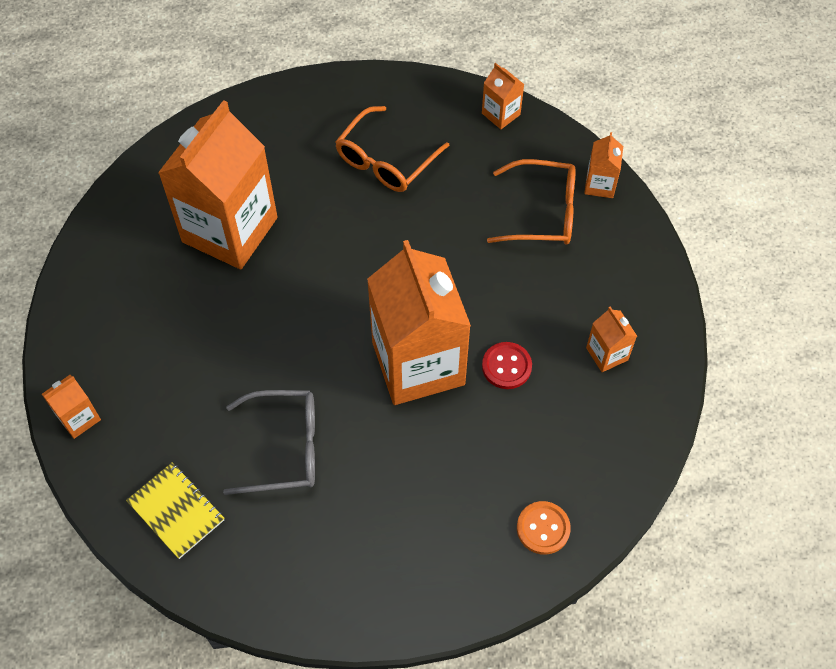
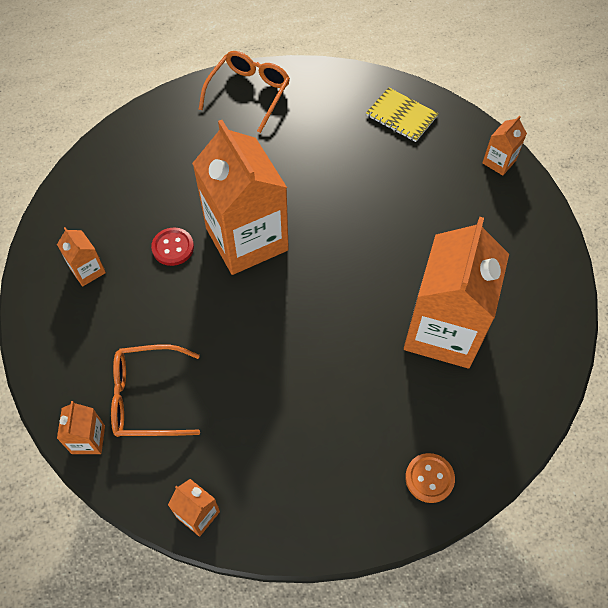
camera: 170 degrees right, 0 degrees up
(284, 448) = (337, 164): grey glasses -> none
(386, 160) = (313, 432): orange glasses -> orange glasses (249, 93)
(543, 528) = (139, 141): orange button -> orange button (429, 478)

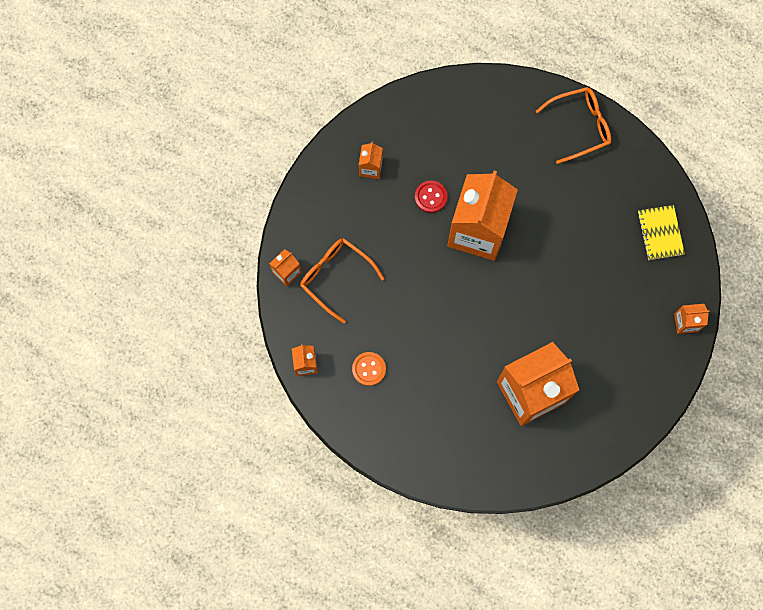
camera: 45 degrees right, 15 degrees up
(429, 478) = (436, 459): orange button -> orange button (369, 369)

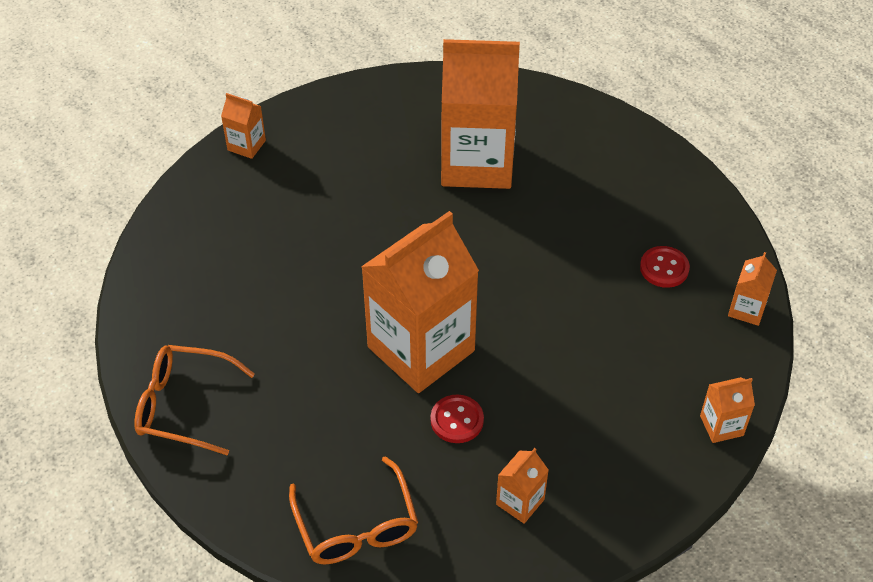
camera: 150 degrees left, 25 degrees down
(336, 277) = (652, 387): orange glasses -> orange glasses (356, 526)
(369, 369) = (664, 268): orange button -> red button
(660, 233) = (194, 238): yellow notebook -> none

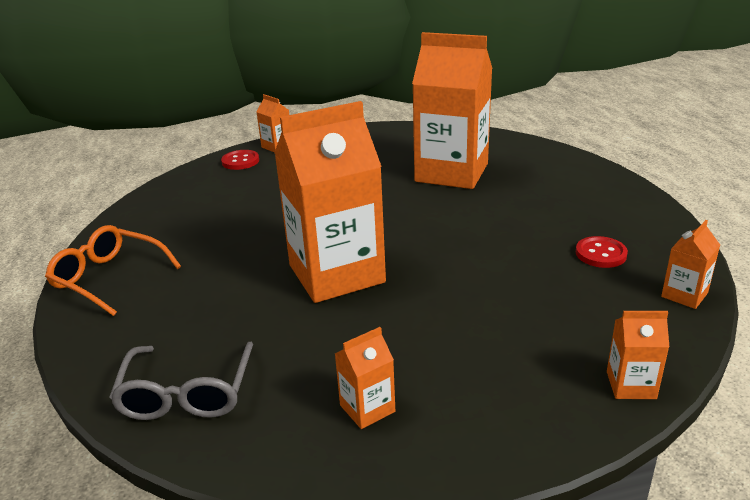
camera: 20 degrees right, 20 degrees down
(356, 526) = (187, 393): orange glasses -> grey glasses
(457, 420) = (339, 329): red button -> red button (240, 161)

